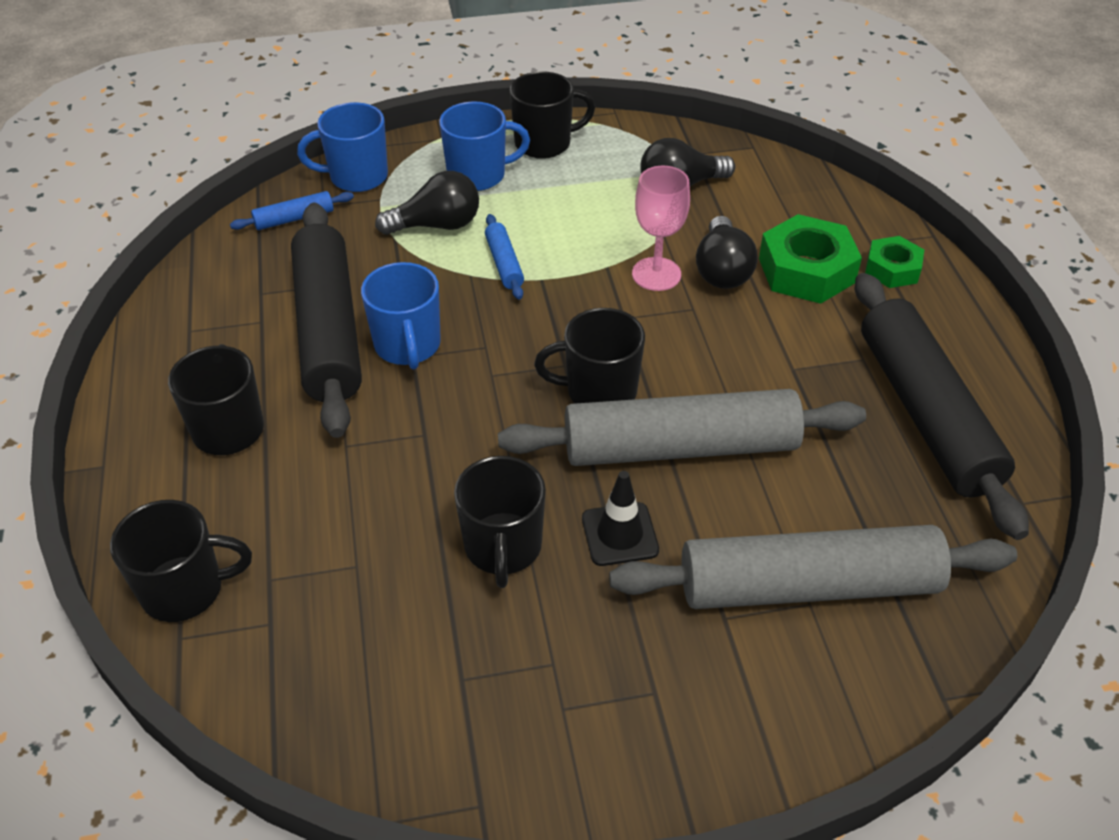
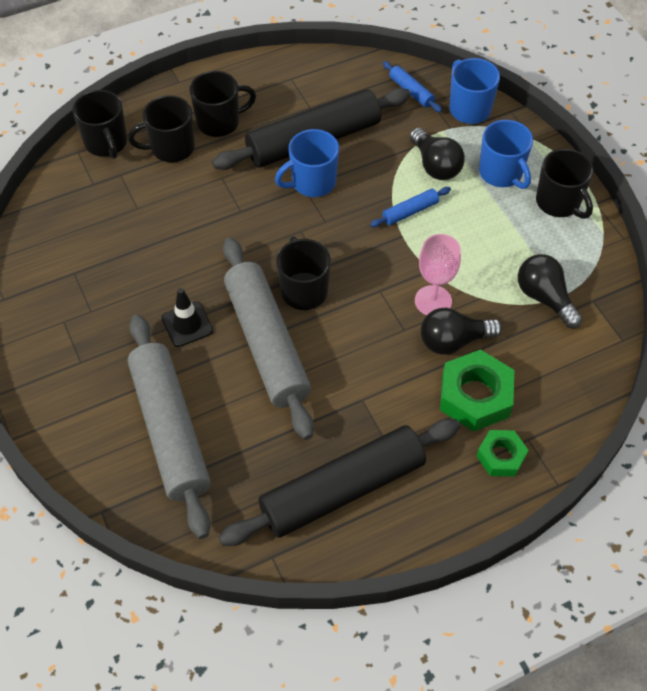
camera: 75 degrees right, 10 degrees up
(503, 548) = (164, 270): black mug -> black mug (171, 148)

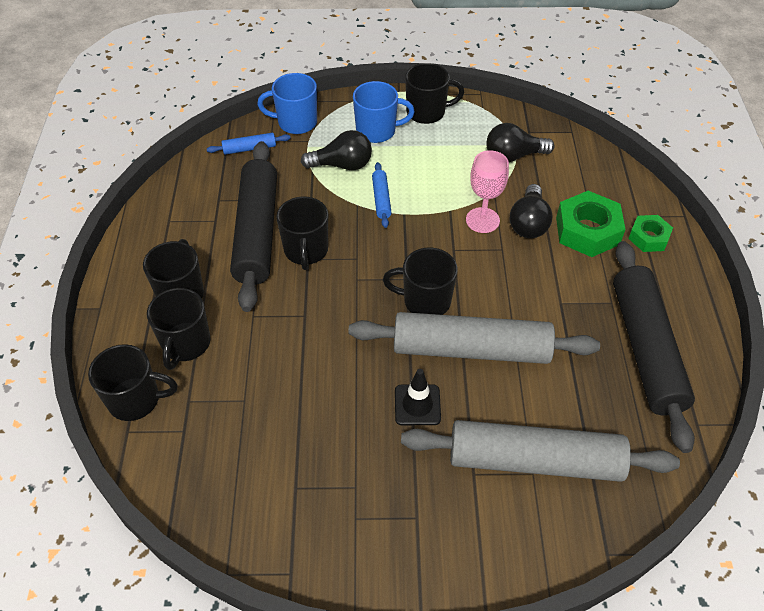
camera: 65 degrees left, 5 degrees down
(312, 182) = (306, 251): blue mug -> black mug

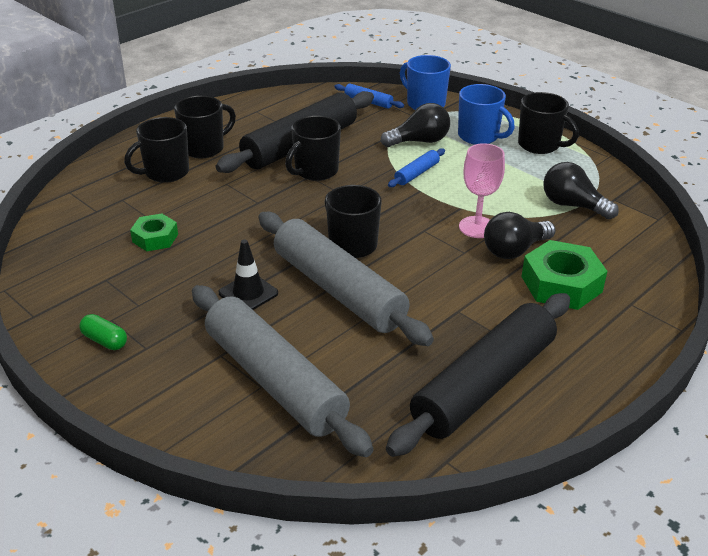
camera: 45 degrees right, 15 degrees down
(136, 400) = (97, 181): black mug -> none
(342, 165) = (419, 141): black light bulb -> black light bulb turned 60 degrees counterclockwise
(379, 540) = (105, 341): none -> green capsule
(648, 237) = (616, 322): green nut -> green nut (155, 238)

